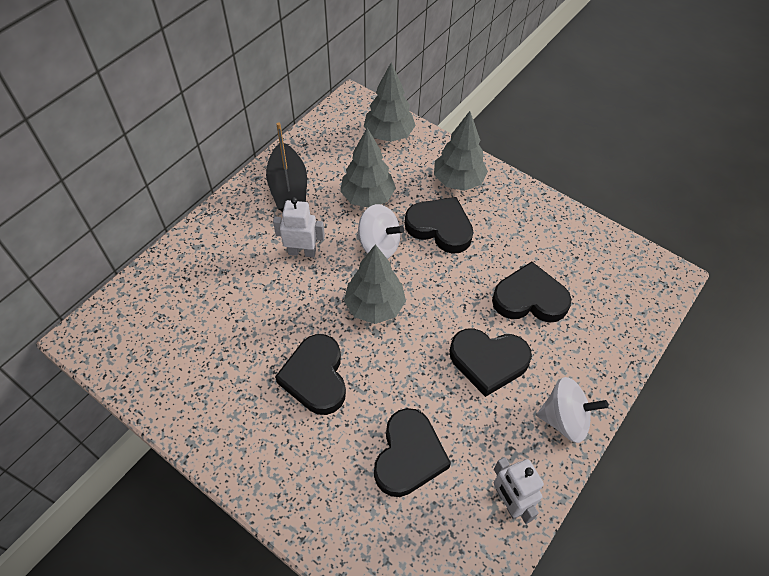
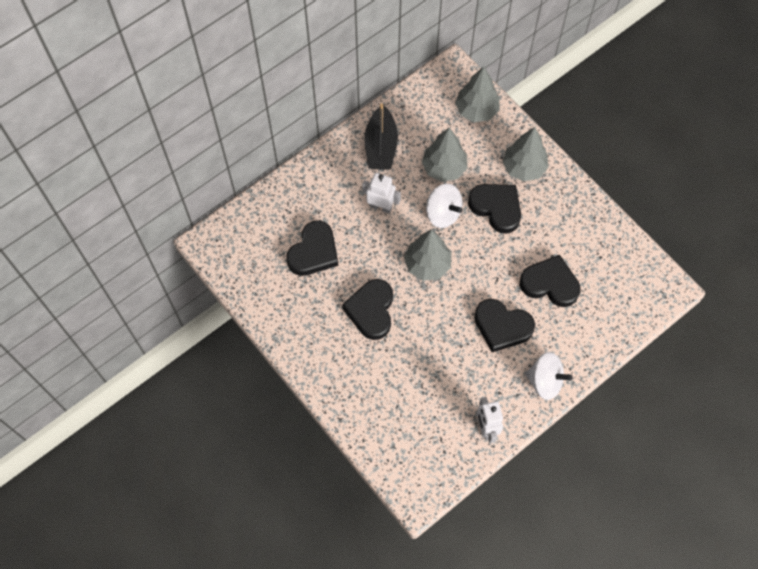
camera: 15 degrees right, 10 degrees up
(408, 456) = (425, 381): black heart -> black heart (314, 252)

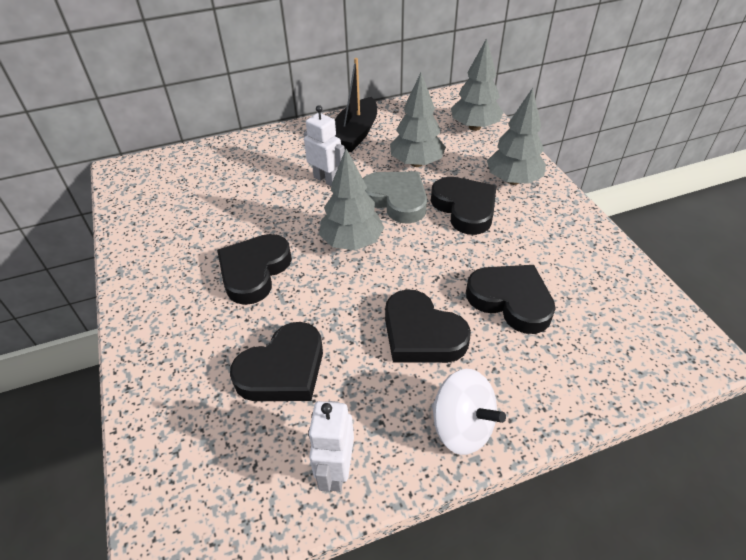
camera: 20 degrees right, 20 degrees down
(314, 252) = (226, 201): black heart -> black heart (283, 369)
(443, 213) = (396, 200): white spinning top -> grey heart

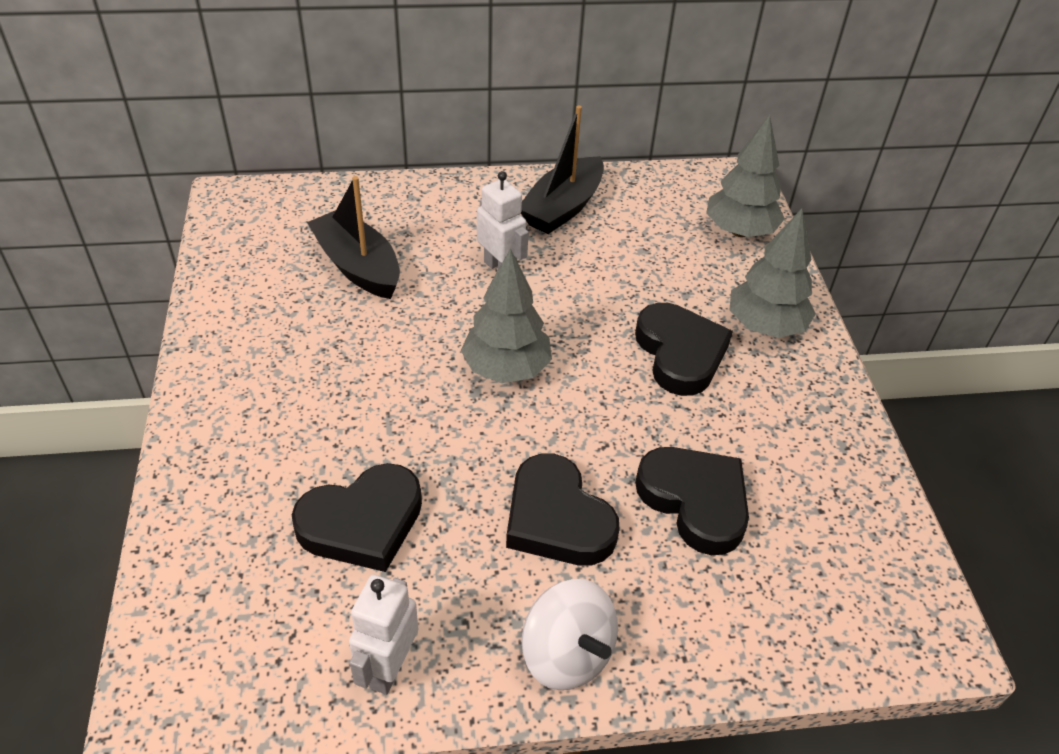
camera: 10 degrees right, 0 degrees up
(227, 197) = (358, 266): none -> black boat
(254, 271) = (364, 381): black heart -> none
(396, 200) = (587, 319): grey heart -> none
(416, 163) = (635, 270): grey tree -> none

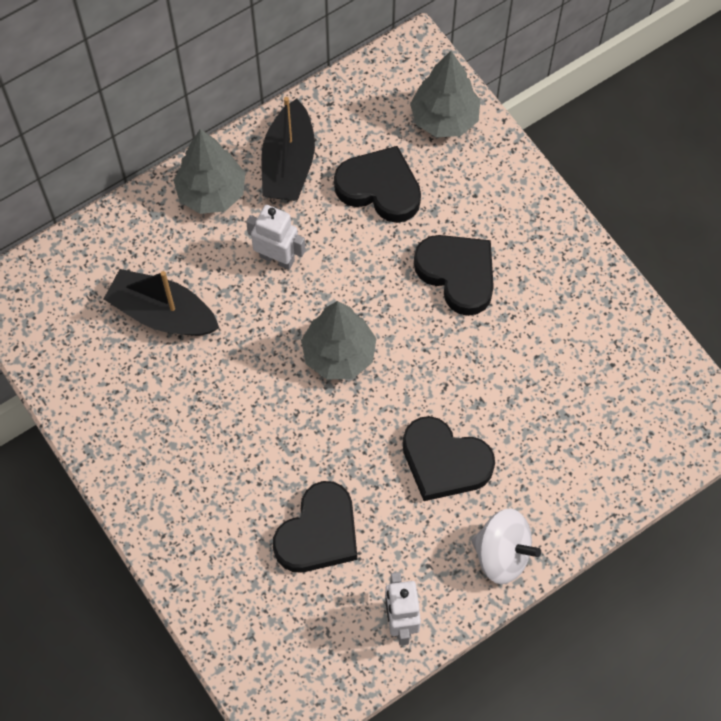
camera: 25 degrees left, 20 degrees up
(695, 501) = (528, 400): black heart -> black heart (380, 188)
(765, 326) = (508, 214): grey tree -> grey tree (212, 193)

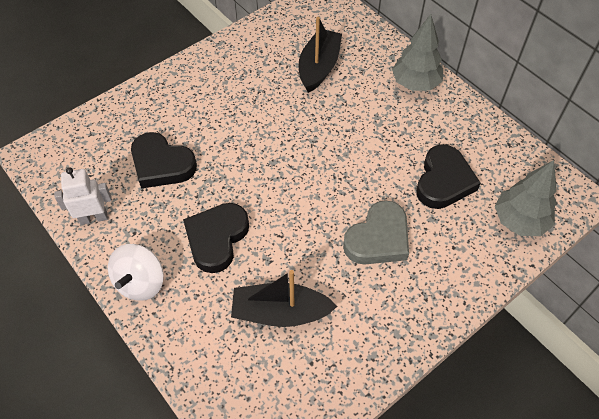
camera: 85 degrees right, 10 degrees down
(277, 258) = (371, 124): white robot -> none
(288, 164) = (450, 124): black boat -> black boat (280, 312)
(339, 354) = (299, 166): grey tree -> none
(457, 274) = (378, 238): black heart -> grey heart

